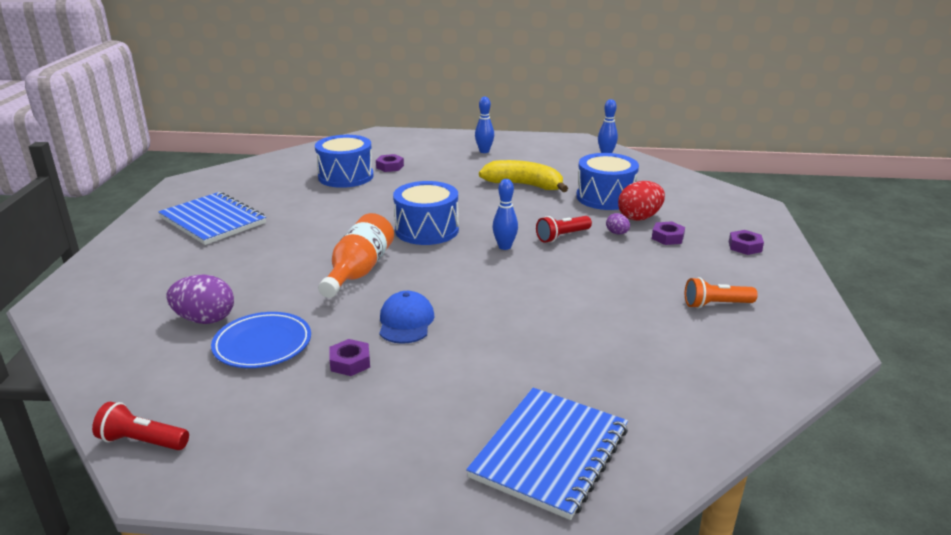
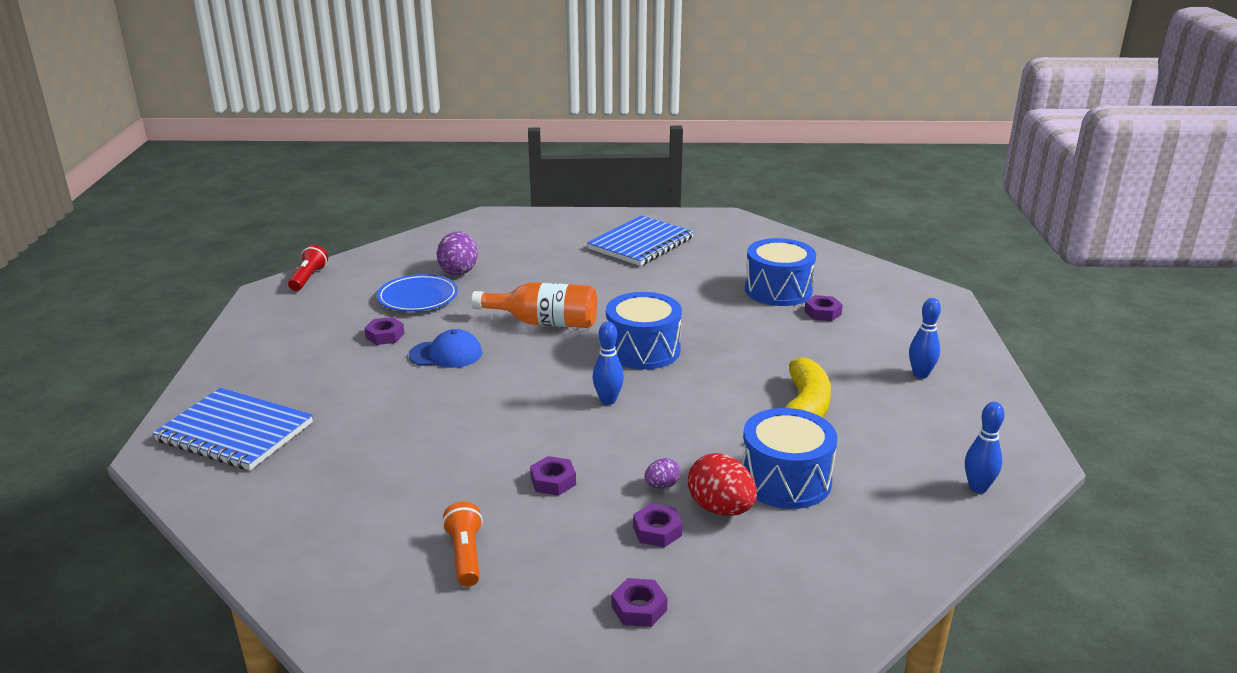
camera: 85 degrees right, 0 degrees up
(562, 236) = (643, 441): red flashlight -> none
(617, 270) = (553, 481): none -> purple nut

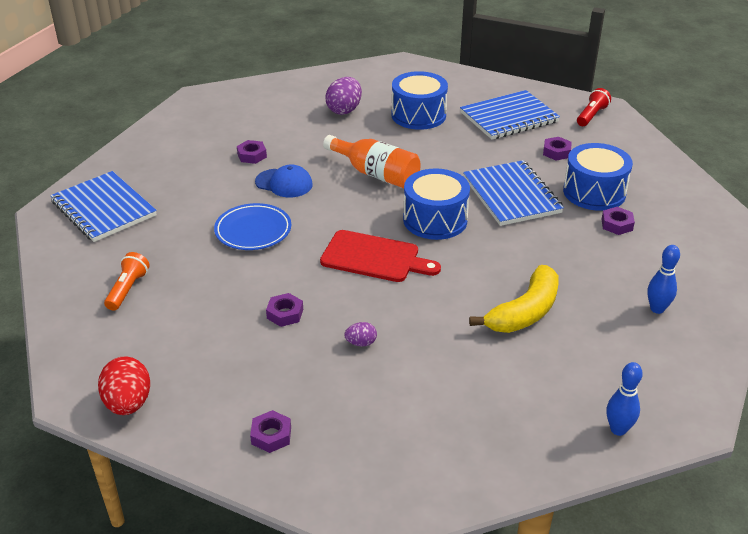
camera: 25 degrees right, 10 degrees up
(308, 278) = (232, 91): red flashlight -> red flashlight (591, 116)
(418, 298) = (297, 127): blue plate -> blue plate (253, 231)
(465, 555) = (185, 353): orange flashlight -> orange flashlight (128, 289)
(608, 400) = (374, 257): blue bowling pin -> red cutting board
(657, 531) = (329, 379): purple nut -> purple nut (556, 152)
(701, 310) = (511, 195): none -> blue notebook
(720, 509) = (390, 377): red egg -> red egg (128, 403)
(785, 480) = (460, 369): blue drum -> blue drum (418, 115)

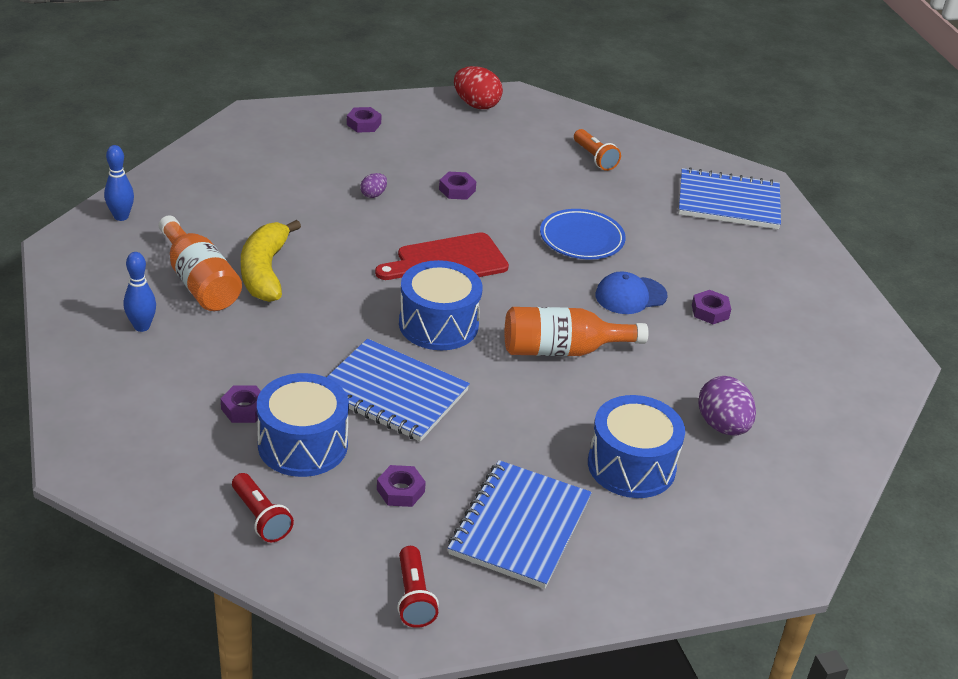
camera: 135 degrees right, 0 degrees up
(586, 327) = (199, 282): none -> orange bottle
(647, 171) = (261, 517): none -> red flashlight

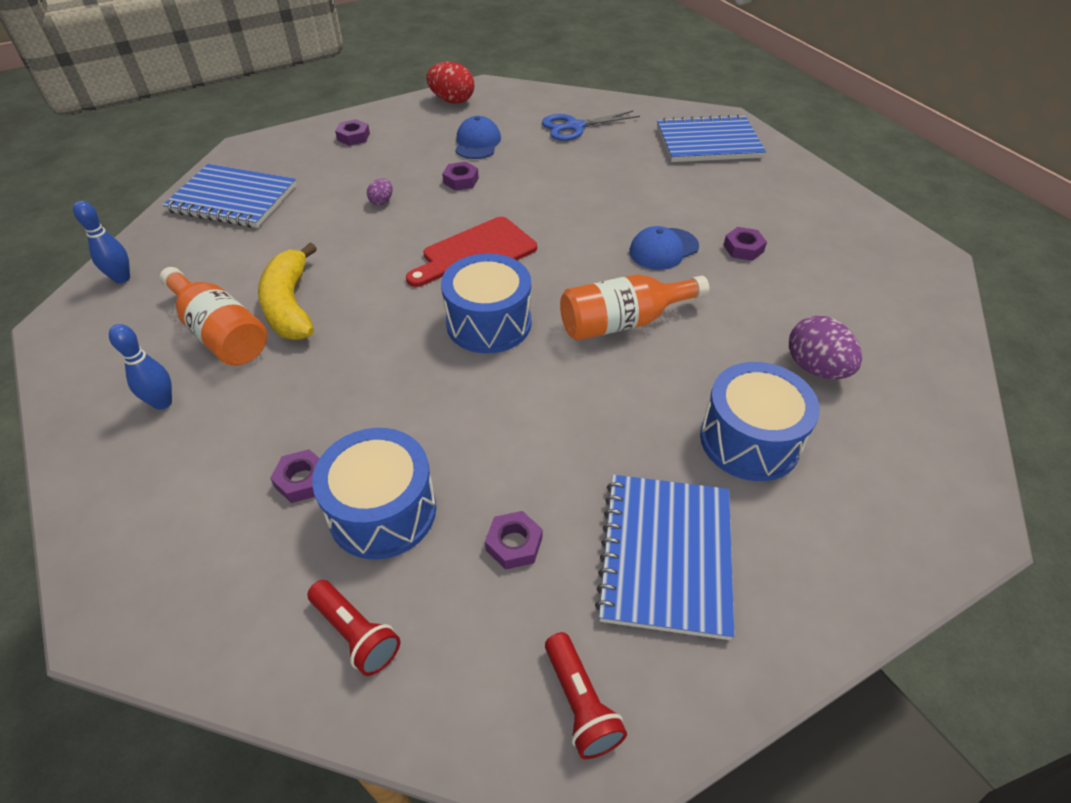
camera: 10 degrees left, 10 degrees up
(392, 393) = (465, 416): blue notebook -> blue notebook (233, 199)
(487, 155) = (477, 143): none -> blue cap
(581, 239) = (594, 203): blue plate -> none
(594, 158) = (575, 127): orange flashlight -> blue scissors

